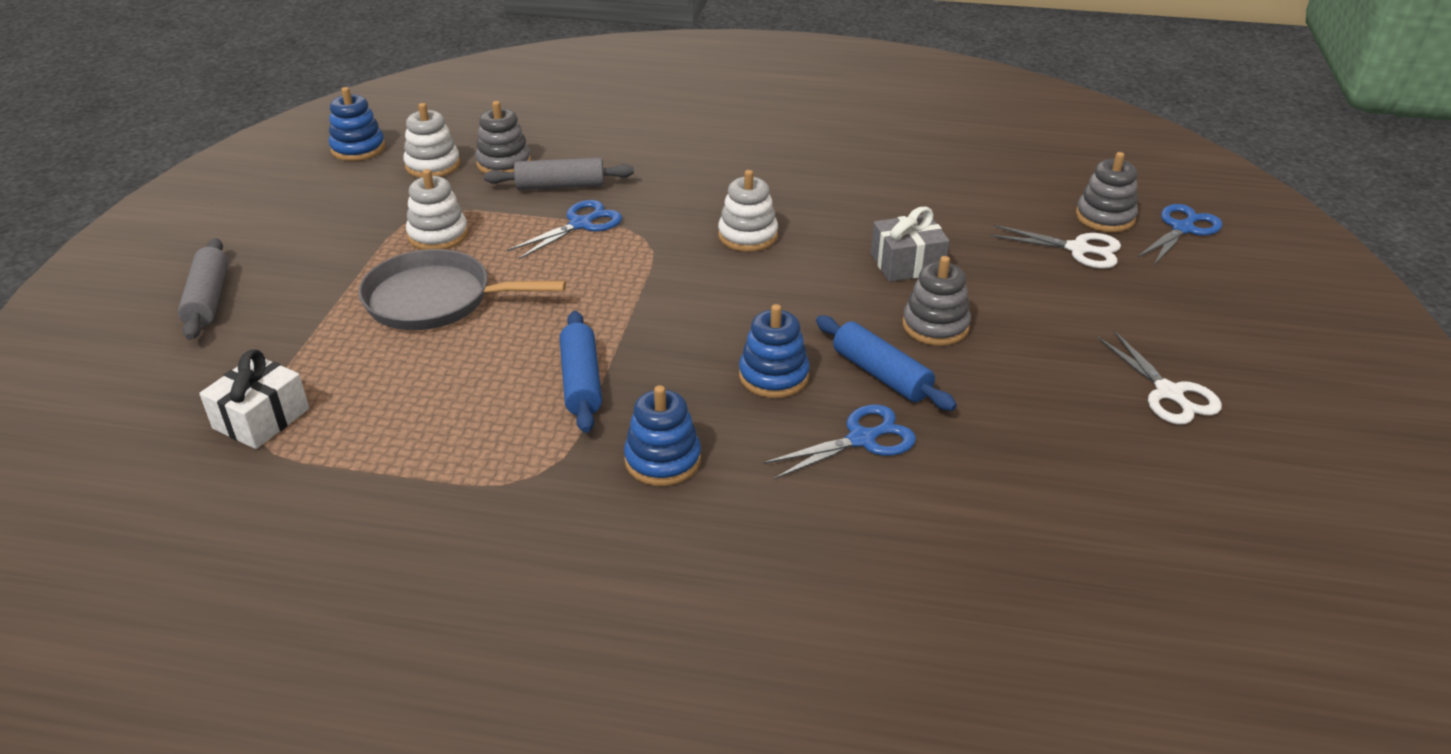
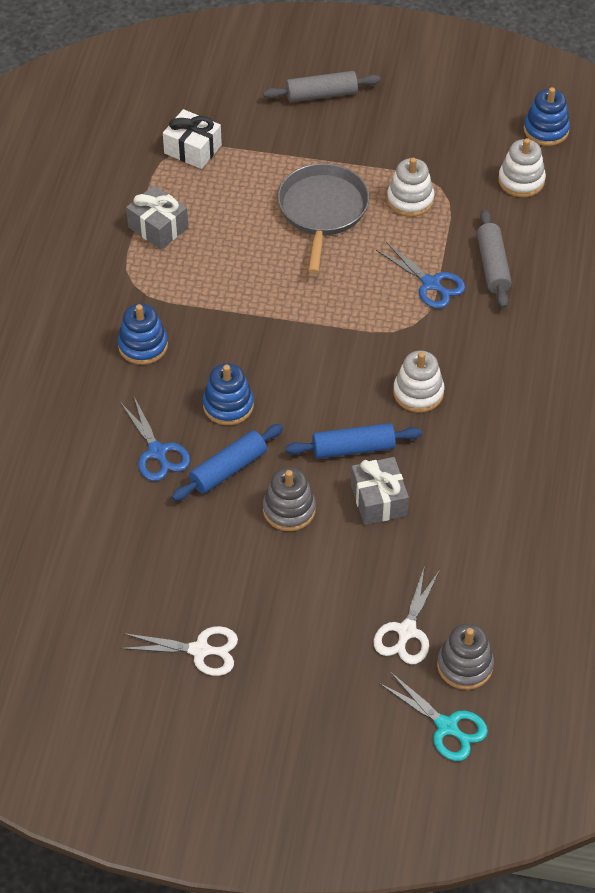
camera: 90 degrees right, 15 degrees up
(420, 451) = (158, 227): none -> grey gift
(504, 163) = (529, 225): grey stacking toy -> none
(581, 382) = (225, 299): blue rolling pin -> blue rolling pin (353, 448)
(1169, 393) = (200, 650): white scissors -> white scissors turned 150 degrees counterclockwise
(1182, 229) = (447, 727): blue scissors -> turquoise scissors

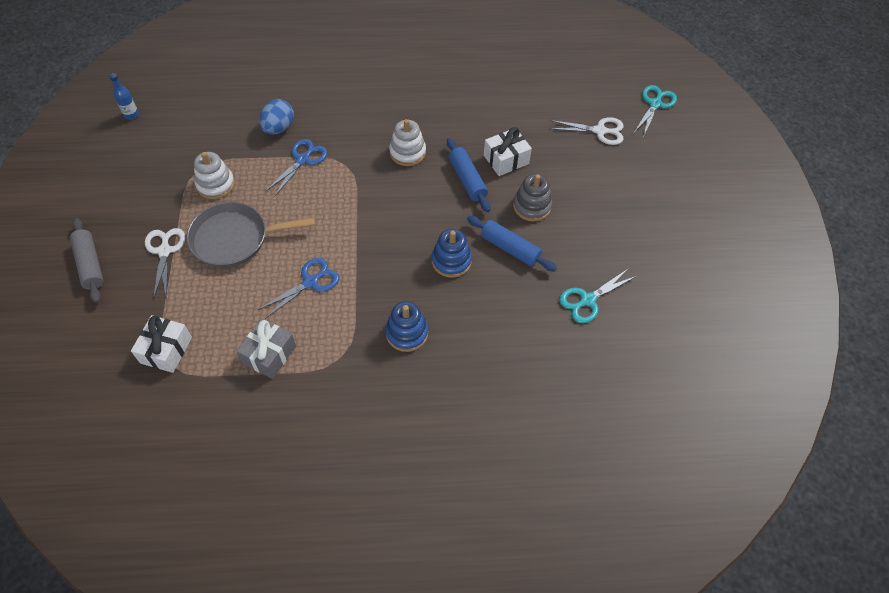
camera: 105 degrees left, 5 degrees up
(126, 531) = (587, 300): none -> turquoise scissors
(157, 452) = (510, 297): blue scissors -> blue scissors (310, 282)
(200, 650) = (663, 233): white scissors -> white scissors (164, 251)
(378, 500) = (506, 159): grey gift -> white gift
(465, 665) = (611, 101): grey stacking toy -> none
(493, 266) = (278, 128): grey rolling pin -> blue egg
(521, 181) = (188, 123): white stacking toy -> none
(546, 130) = (131, 115): blue stacking toy -> blue bottle

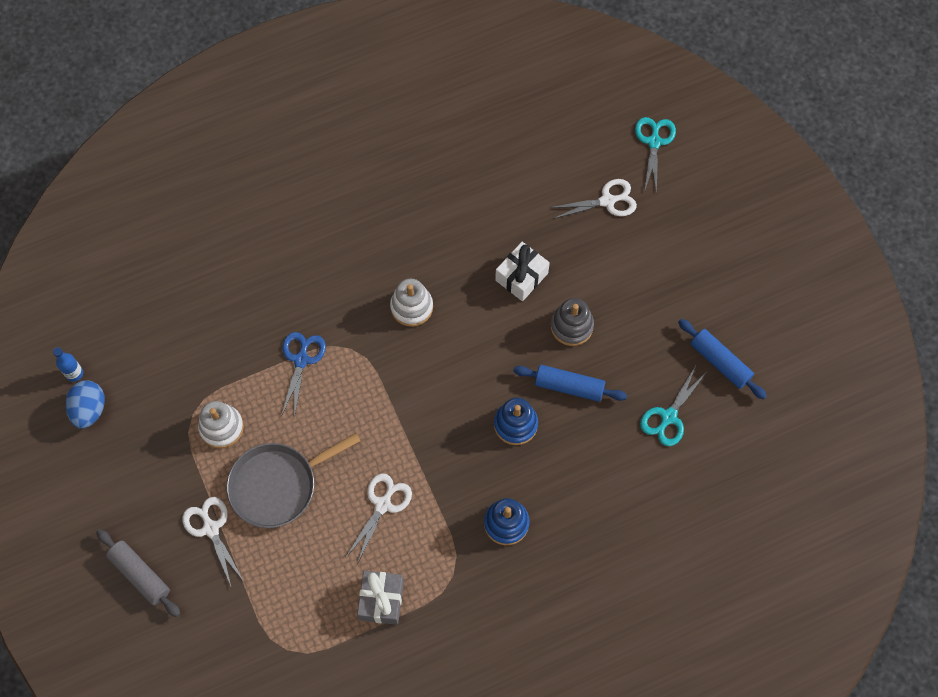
camera: 20 degrees left, 10 degrees up
(166, 350) = (275, 636): white gift -> none
(278, 128) = (253, 328): blue egg -> blue egg (89, 410)
(310, 282) = (383, 504): blue scissors -> white scissors
(467, 180) = (491, 318): blue rolling pin -> blue rolling pin (720, 362)

